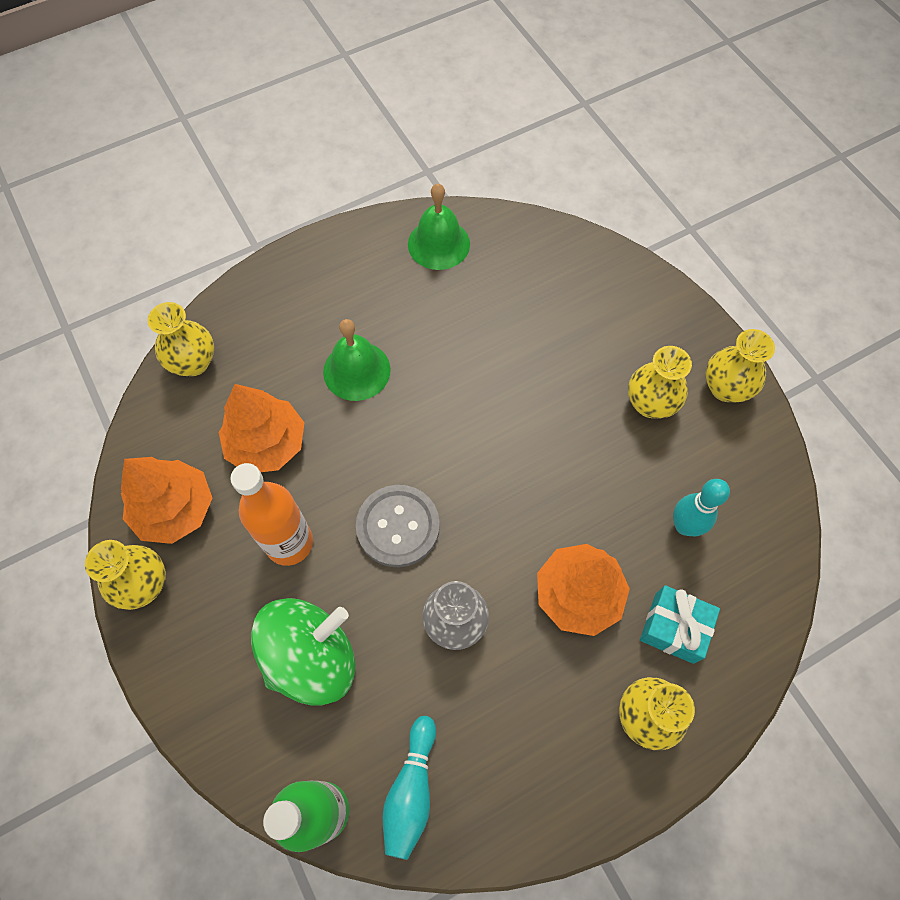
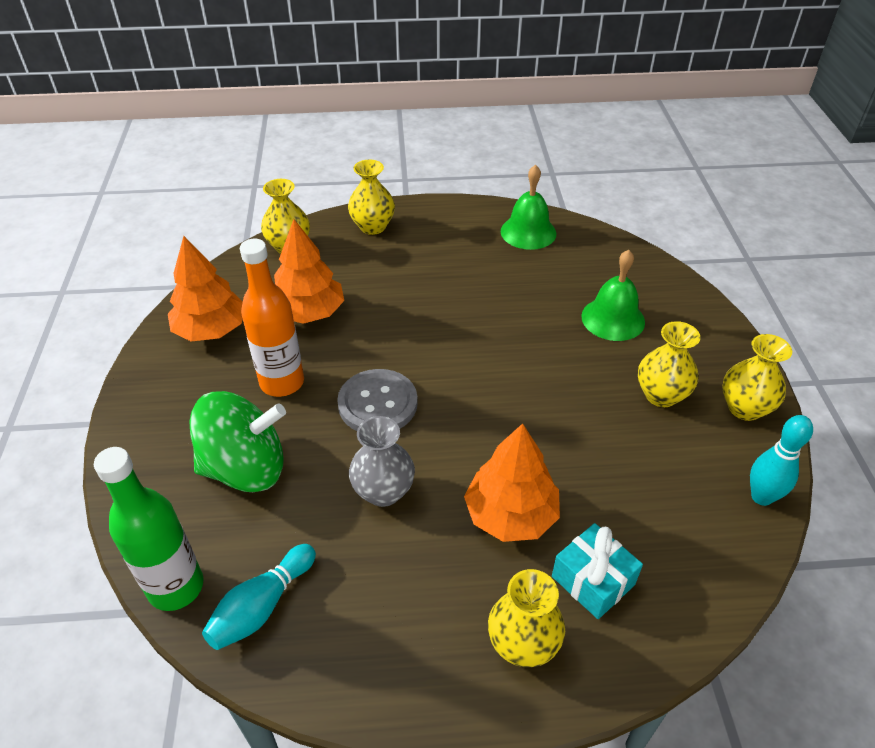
camera: 25 degrees right, 20 degrees down
(144, 584) = (154, 369): yellow vase -> yellow vase (373, 227)
(356, 370) = (410, 290): green bell -> green bell (613, 319)
(684, 526) = (647, 500): turquoise bowling pin -> turquoise bowling pin (761, 497)

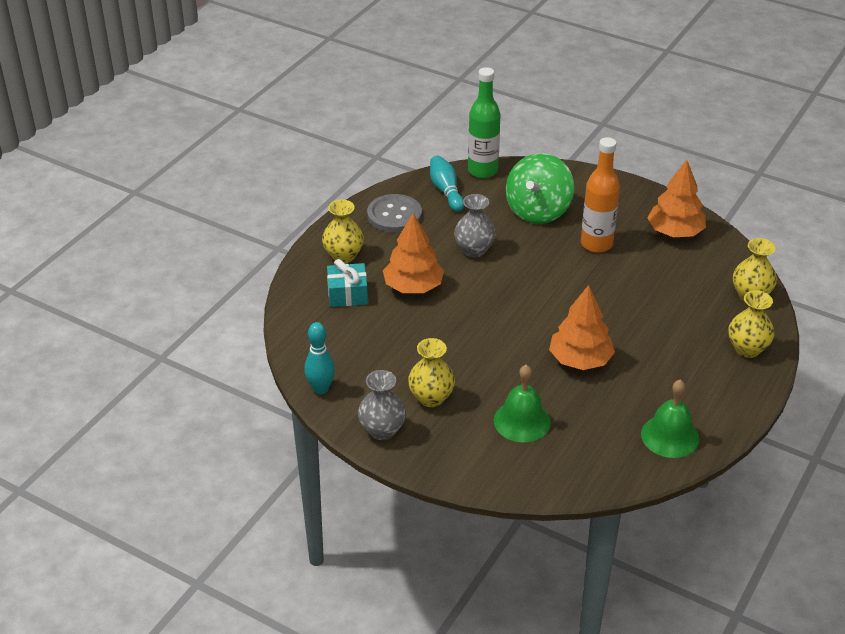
camera: 125 degrees right, 5 degrees down
(309, 312) = (658, 278): orange tree -> orange tree (580, 360)
(377, 403) = (542, 274): grey button -> grey button (394, 215)
(744, 408) = (382, 430): yellow vase -> grey vase

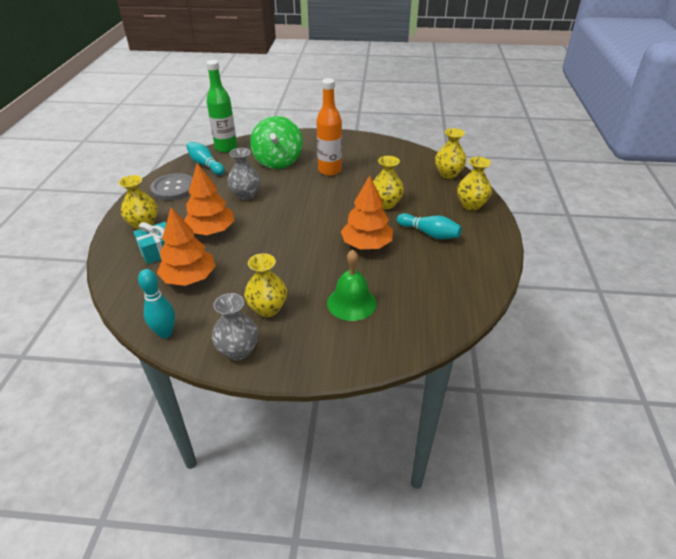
camera: 25 degrees left, 0 degrees up
(638, 314) = (386, 204): none -> yellow vase
(665, 370) = (429, 233): none -> turquoise bowling pin
(670, 436) = (466, 277): green bell -> none
(675, 232) = (375, 152): orange tree -> orange tree (189, 278)

